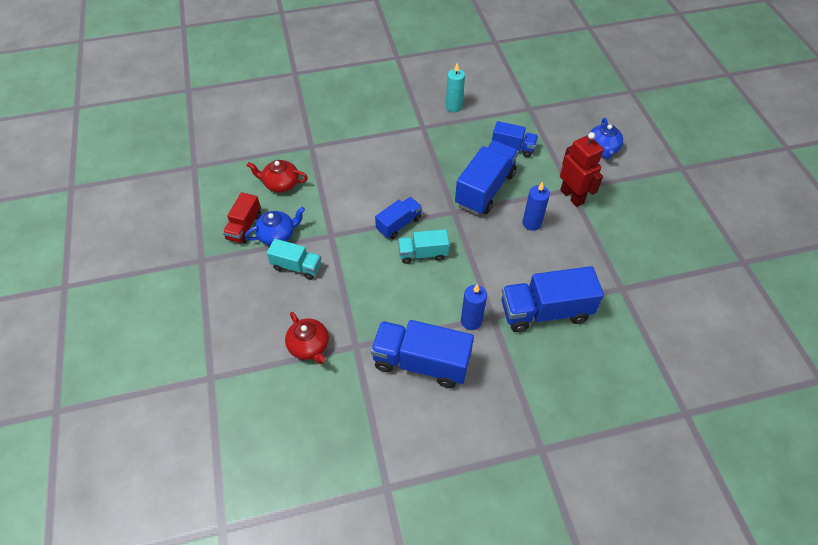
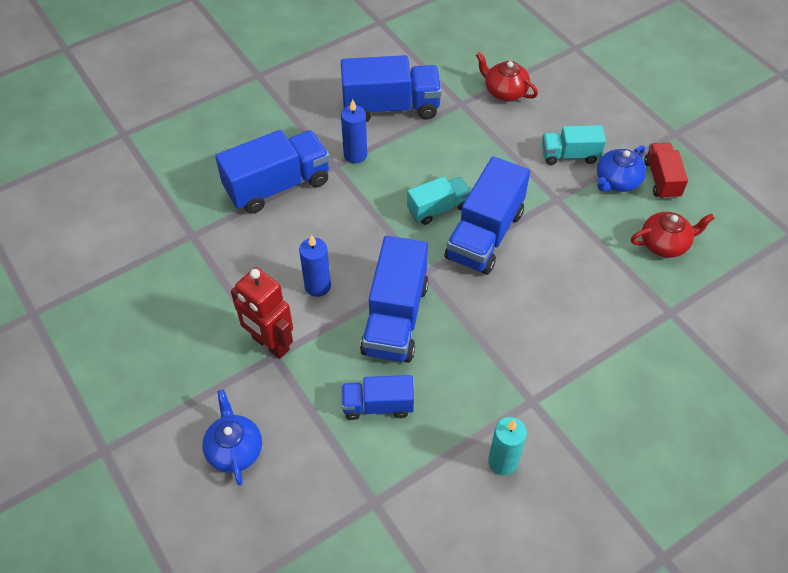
camera: 160 degrees right, 0 degrees up
(399, 224) = (484, 235): blue truck -> blue truck, size x1.73

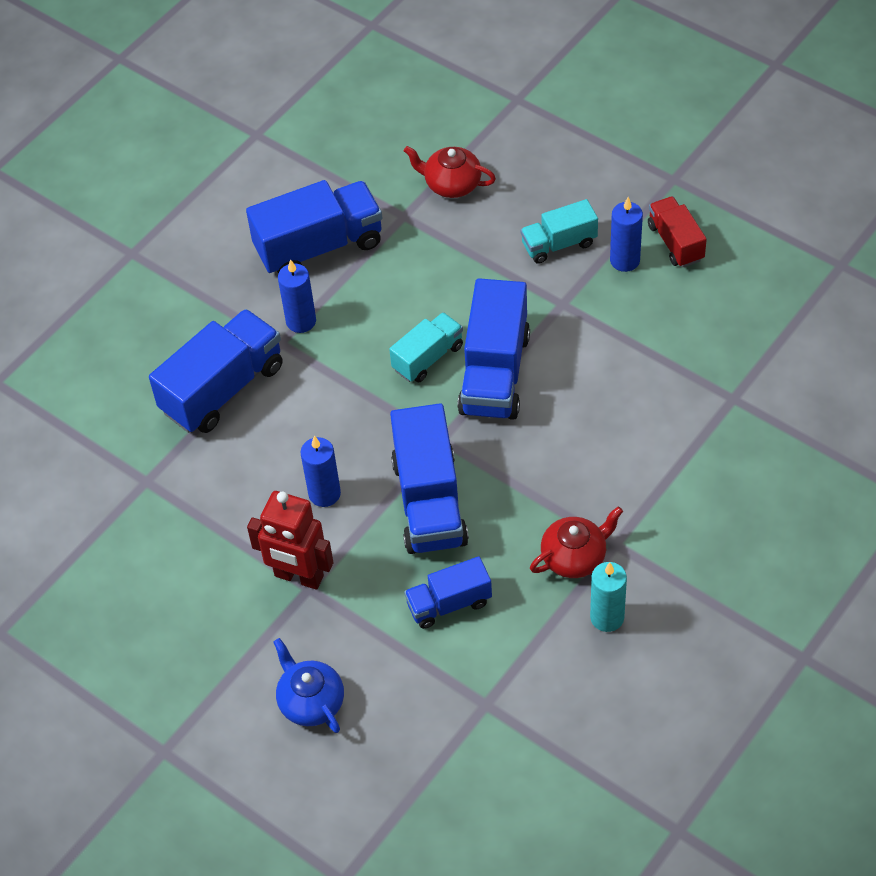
camera: 15 degrees left, 0 degrees up
(617, 181) = (625, 260): blue teapot -> blue candle
(665, 244) = (703, 320): red teapot -> red teapot (575, 557)

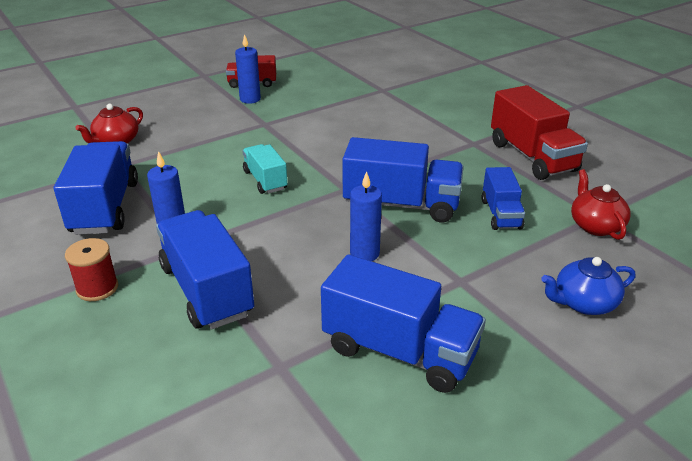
camera: 75 degrees left, 20 degrees down
(198, 308) = (97, 288): none -> red spool
(298, 577) = (446, 284): red robot -> none
(494, 373) = (302, 157): blue truck -> blue truck (399, 351)
(559, 244) = (214, 116): turquoise truck -> none
(575, 557) = (478, 158): red teapot -> red teapot (595, 225)
(607, 617) = (532, 157): turquoise candle -> red truck

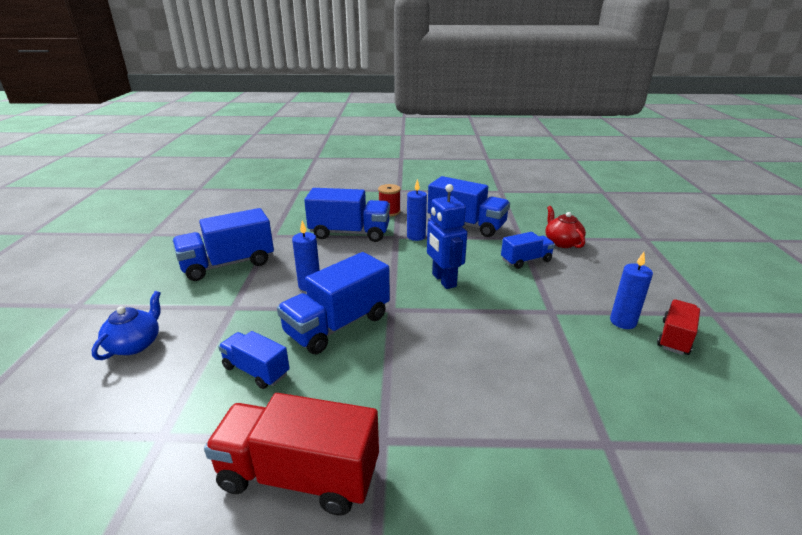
camera: 125 degrees right, 5 degrees down
(179, 151) = (526, 260): none -> blue truck
(265, 180) = (443, 280): turquoise truck -> blue robot
(595, 225) = (158, 421): red teapot -> none

